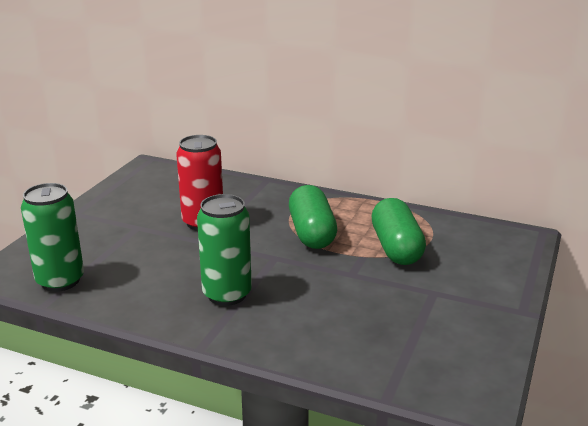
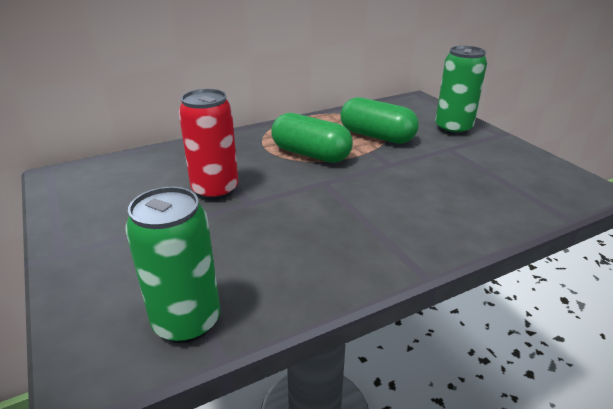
camera: 50 degrees left, 5 degrees up
(227, 294) = (353, 226): green can -> green can (453, 128)

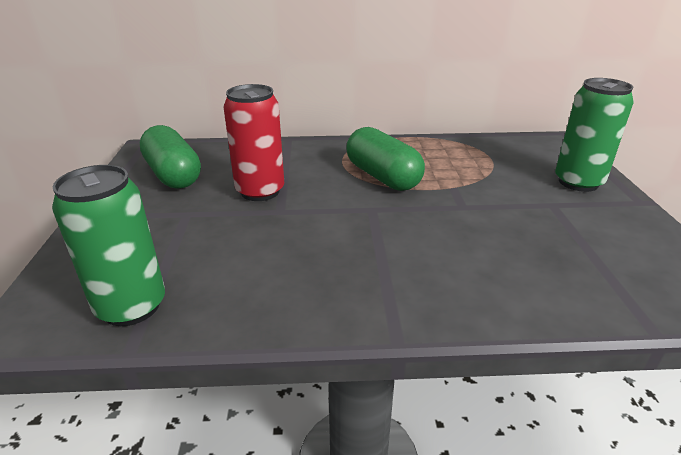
camera: 25 degrees right, 0 degrees up
(376, 136) = (473, 173): green capsule -> green capsule (173, 175)

